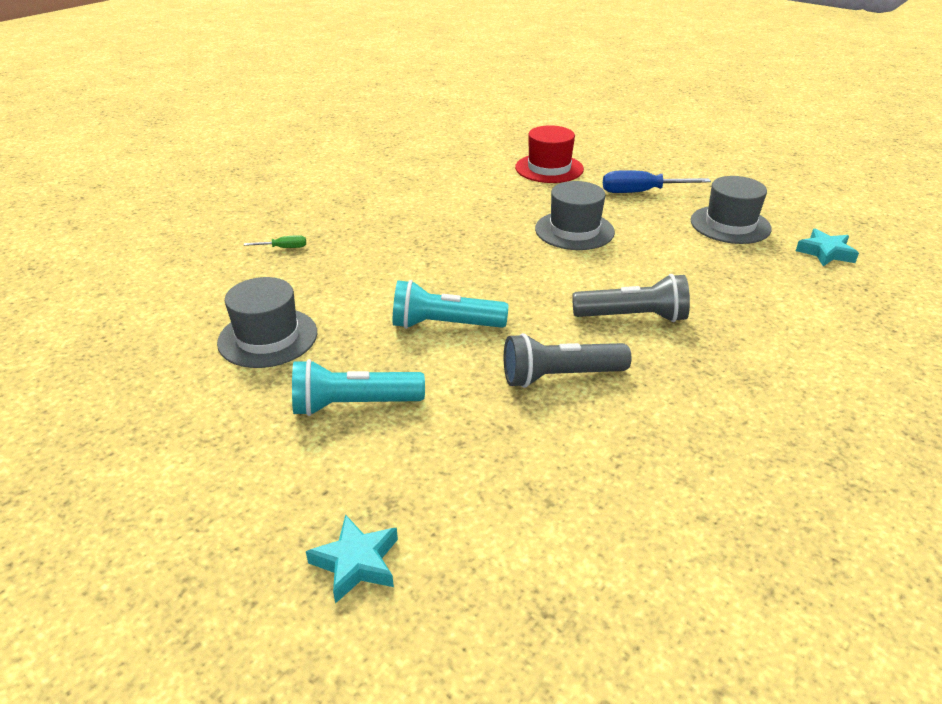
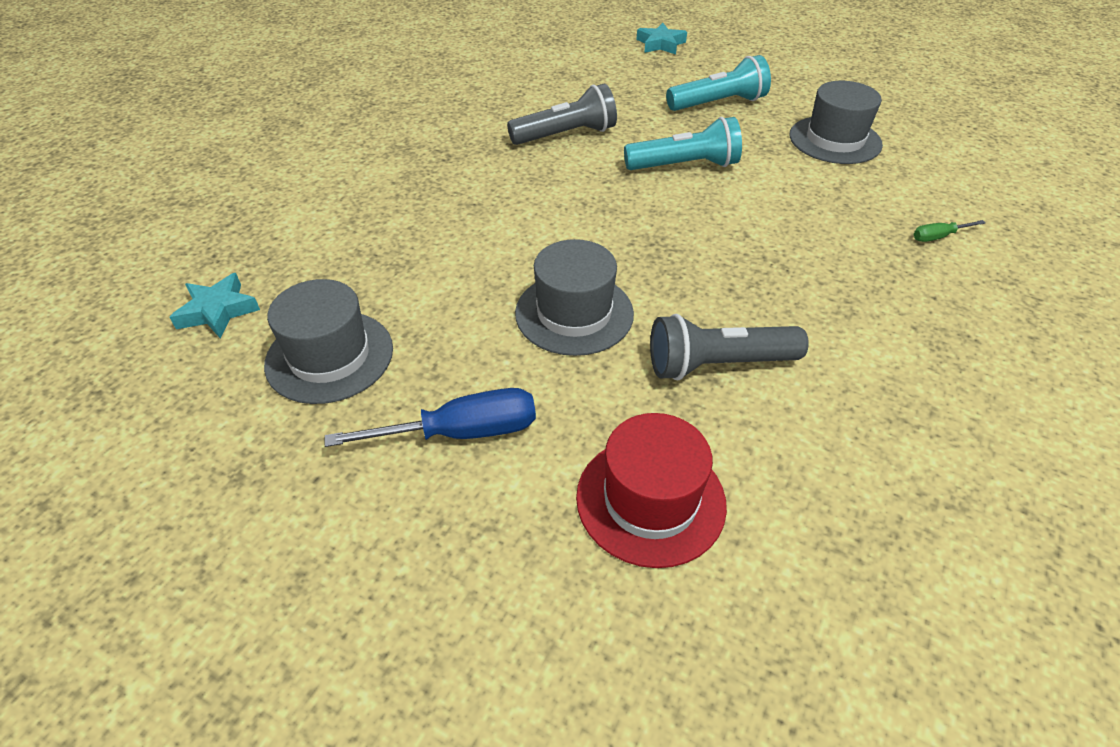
camera: 170 degrees right, 10 degrees up
(633, 317) = (499, 192): grey flashlight -> grey flashlight (717, 364)

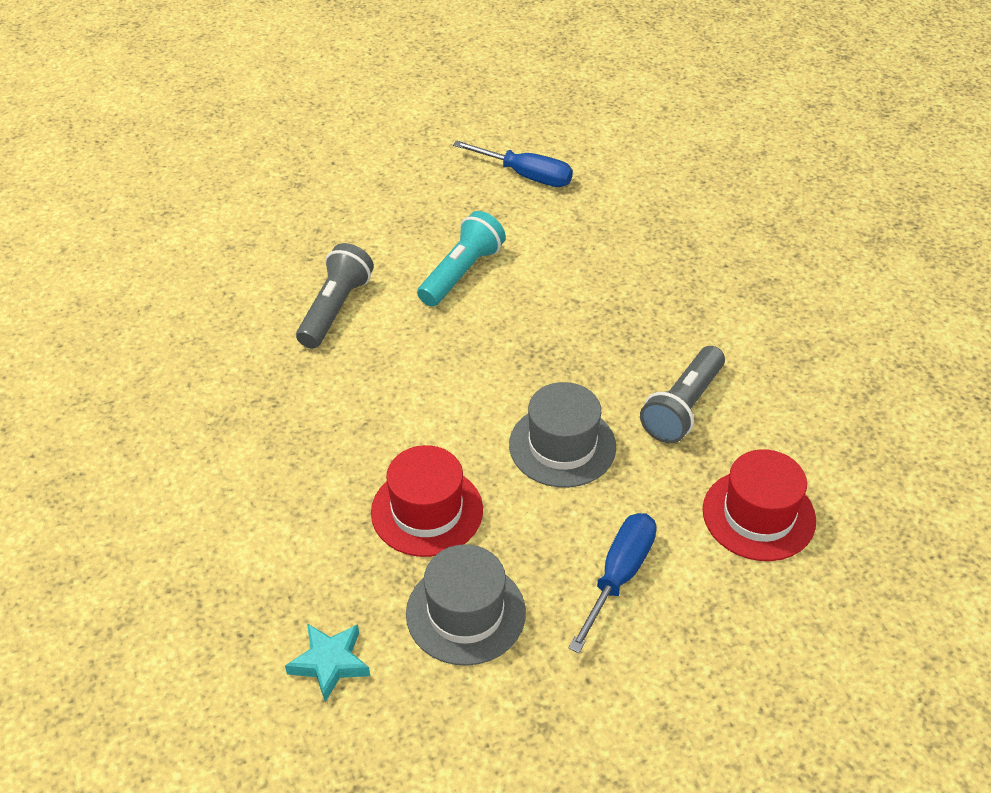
camera: 50 degrees left, 0 degrees up
(418, 278) = (427, 511): none -> red hat
(660, 44) = (268, 159): turquoise star -> none
(718, 103) = (403, 195): turquoise flashlight -> none
(835, 140) = (525, 175): grey hat -> blue screwdriver
(938, 237) = (678, 216): green screwdriver -> none

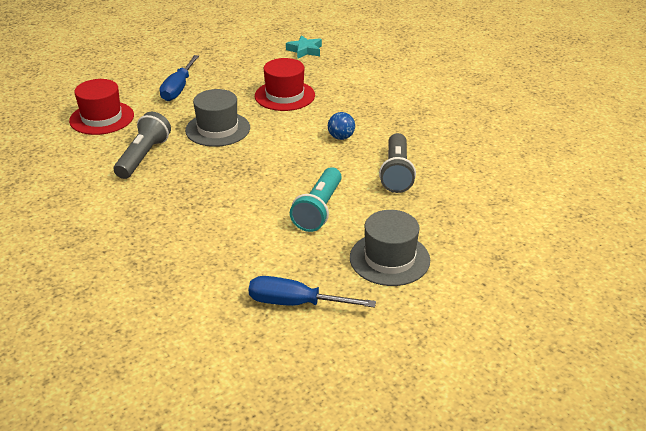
camera: 165 degrees right, 10 degrees down
(377, 389) = (341, 137): none -> blue ball
(465, 613) = (251, 69): grey hat -> grey hat (389, 259)

